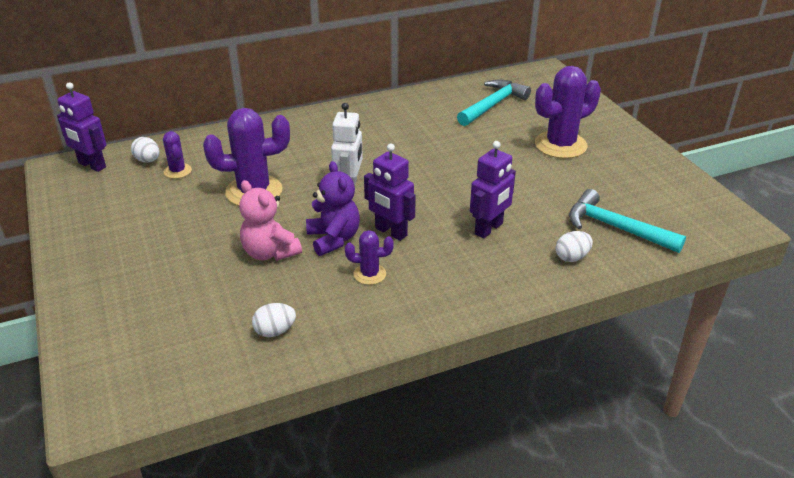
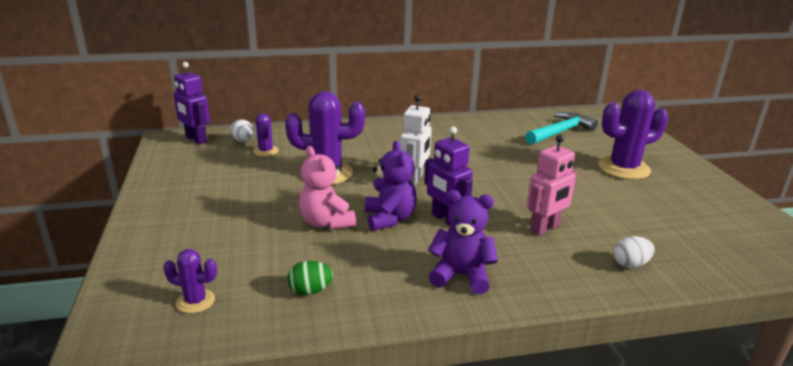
camera: 10 degrees right, 10 degrees down
(275, 331) = (310, 291): white egg -> green egg
(369, 274) = (417, 253): purple cactus -> purple cactus (195, 301)
(416, 293) = (461, 276): none -> purple teddy bear
(489, 229) = (545, 228): purple robot -> pink robot
(615, 228) = (679, 243): turquoise hammer -> none

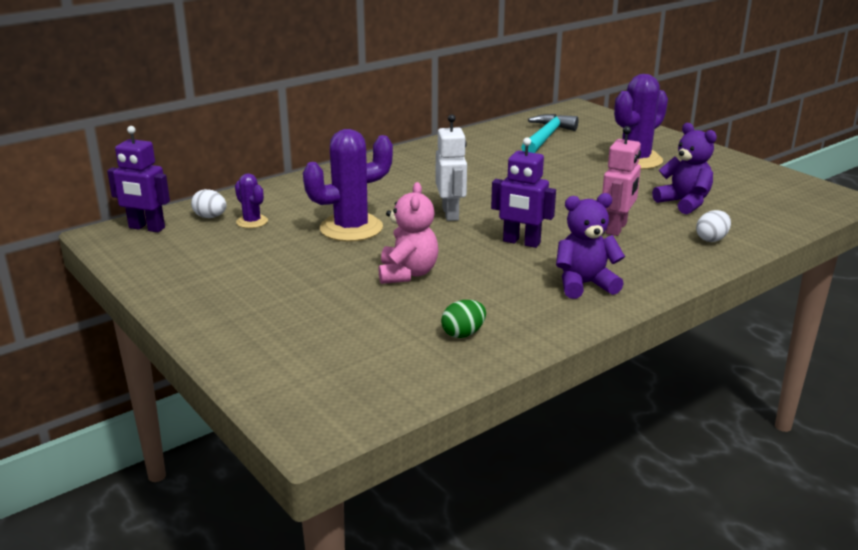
camera: 25 degrees left, 0 degrees up
(195, 301) = (361, 373): purple cactus -> none
(326, 222) = (407, 274): pink teddy bear -> pink teddy bear turned 120 degrees counterclockwise
(389, 219) = (467, 255): purple teddy bear -> purple teddy bear (684, 203)

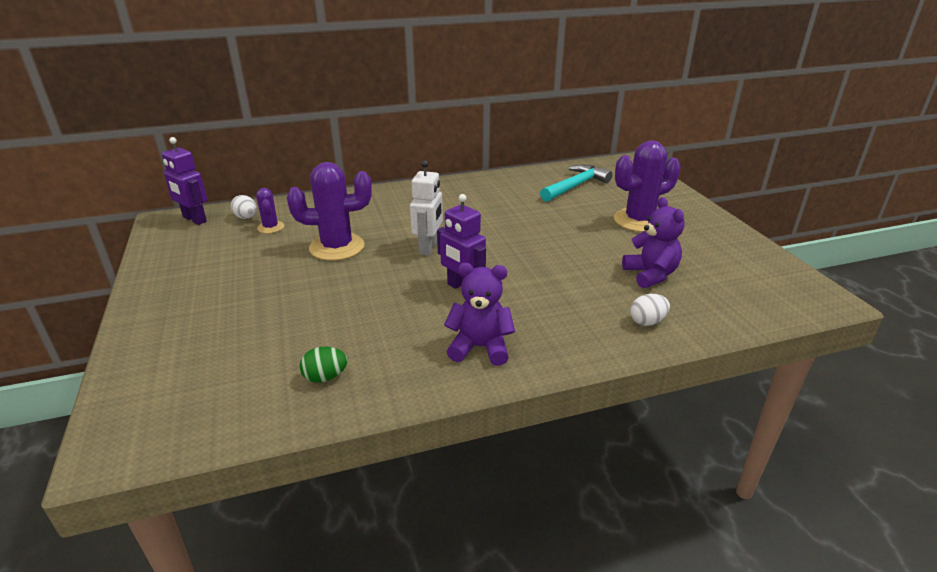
camera: 20 degrees right, 5 degrees up
(407, 274) = (338, 301): pink teddy bear -> none
(616, 228) = (562, 291): pink robot -> none

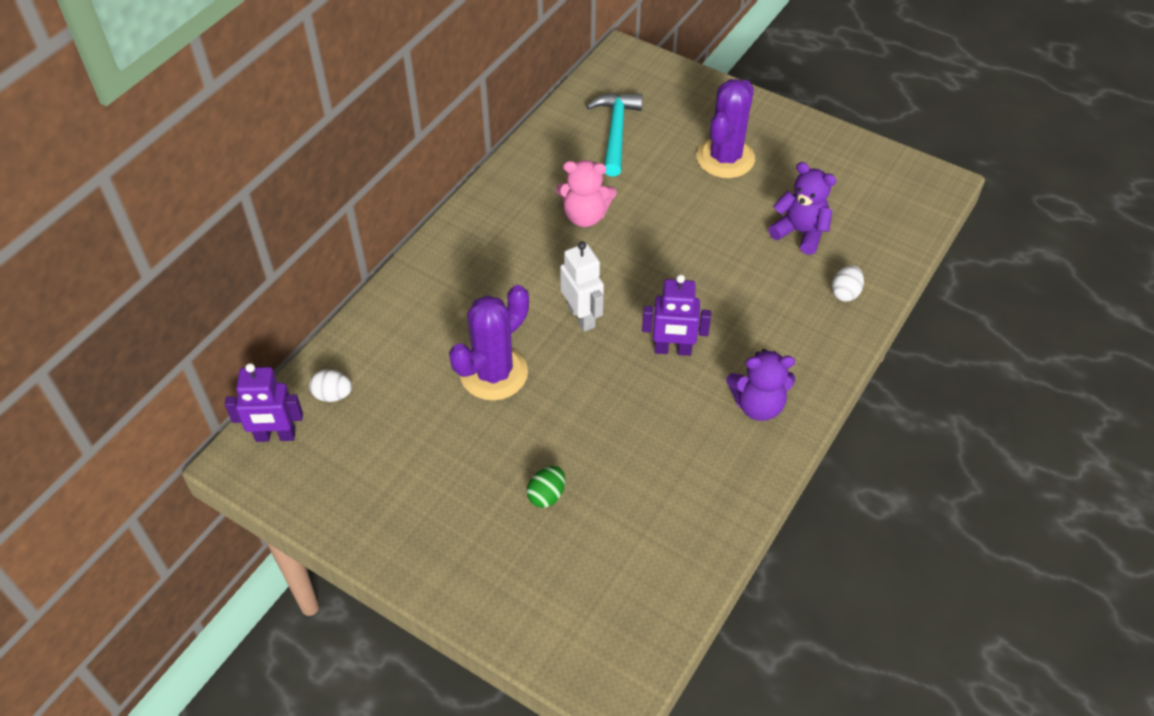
camera: 40 degrees left, 20 degrees up
(270, 227) = (383, 391): purple cactus -> none
(325, 377) = (682, 516): green egg -> green egg (546, 495)
(480, 347) = (758, 405): purple teddy bear -> purple teddy bear turned 150 degrees counterclockwise
(501, 210) = (585, 216): none -> pink teddy bear

